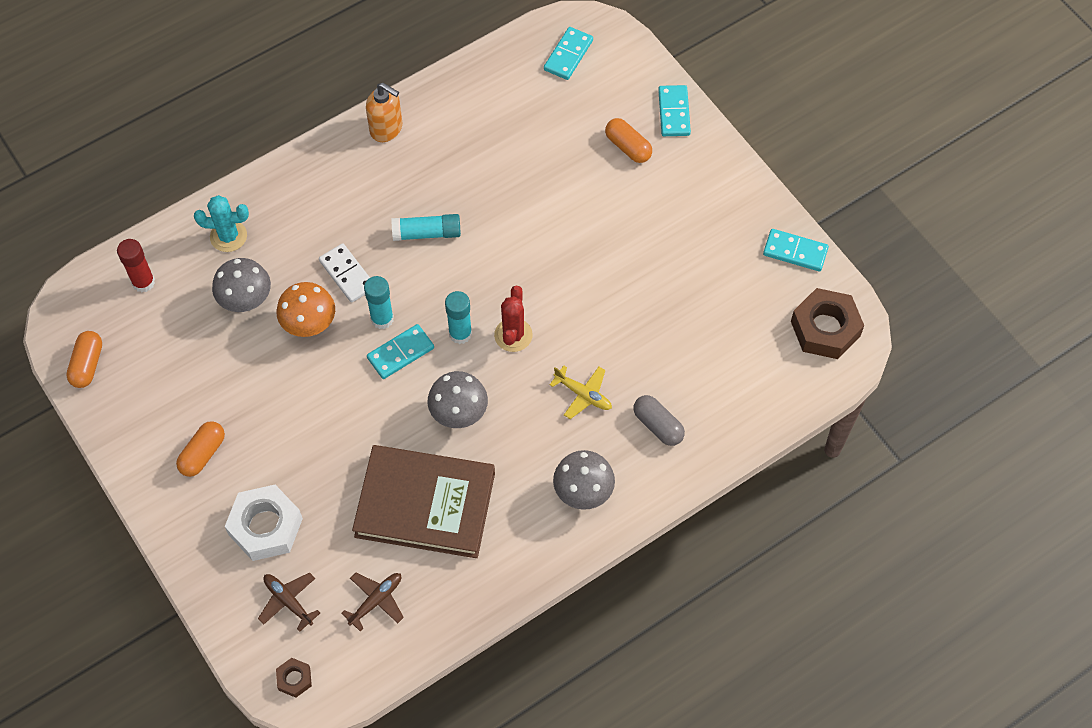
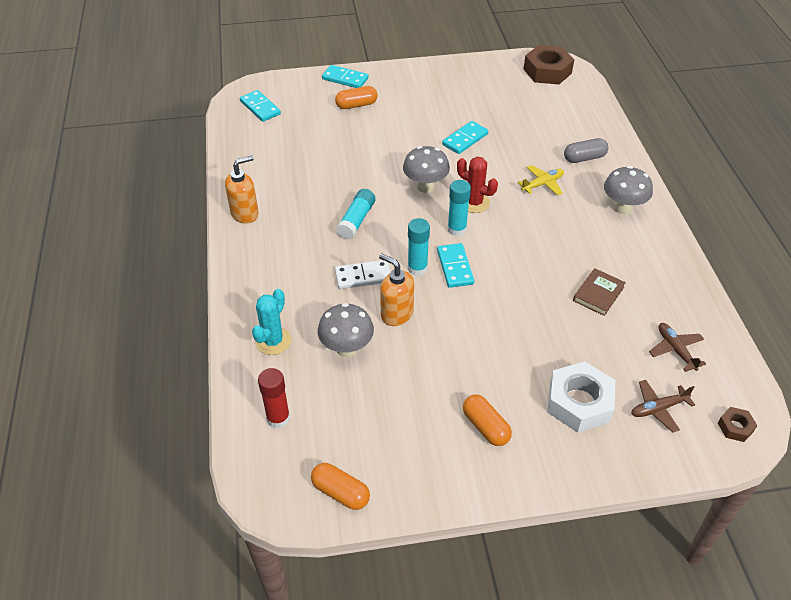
camera: 65 degrees left, 15 degrees down
(309, 325) = (396, 314): orange mushroom -> orange soap dispenser
(425, 504) = (598, 294): brown book -> brown book, size x0.43
(459, 414) = (527, 251): grey mushroom -> grey mushroom (425, 187)
(795, 252) = (485, 65): turquoise domino -> turquoise domino (465, 139)

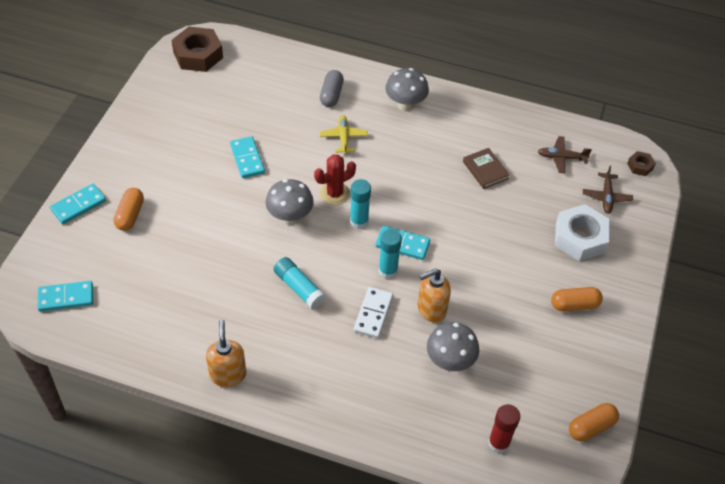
camera: 65 degrees left, 5 degrees up
(273, 341) = (411, 414): turquoise cactus -> none

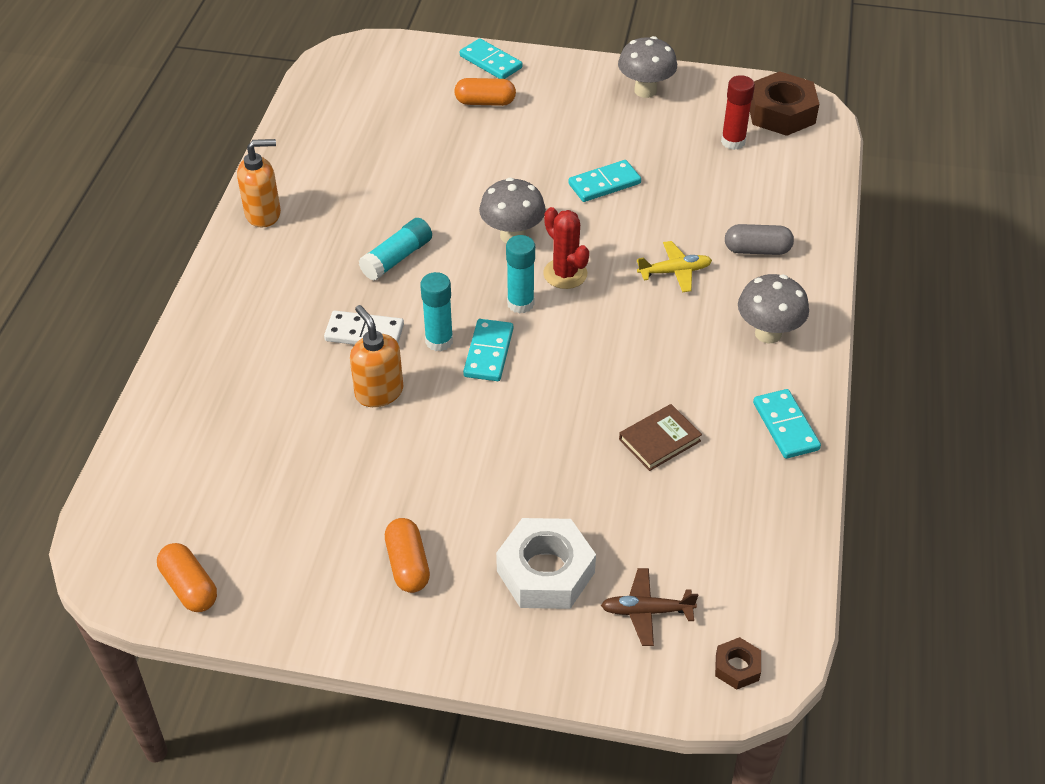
camera: 85 degrees right, 5 degrees down
(66, 298) = (358, 78): turquoise domino -> turquoise domino (785, 426)
(450, 362) = (293, 418): grey mushroom -> grey mushroom (645, 90)
(498, 443) = (166, 478): red glue stick -> red glue stick (733, 142)
(561, 158) = (719, 543): brown plane -> none

